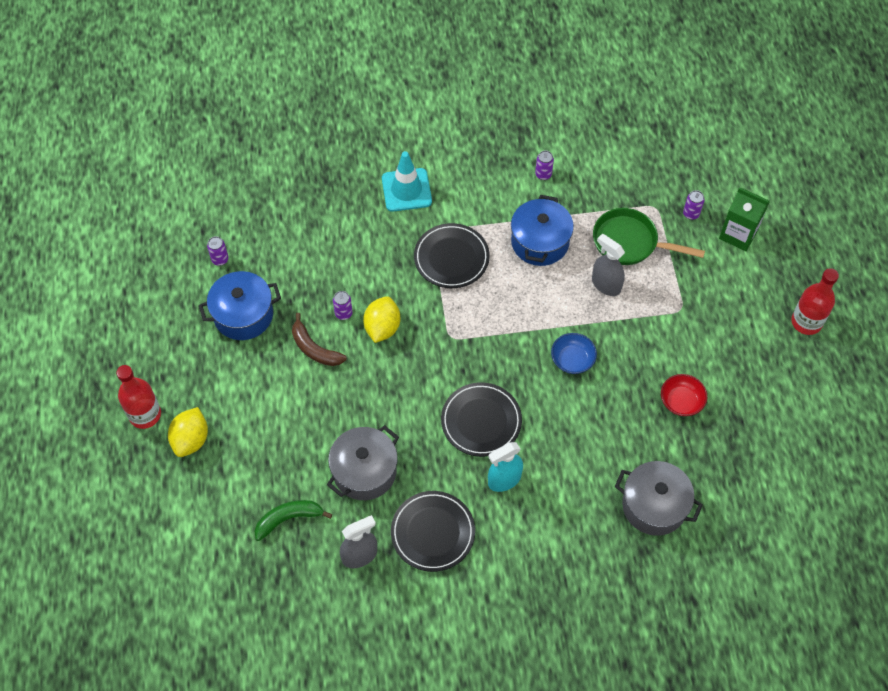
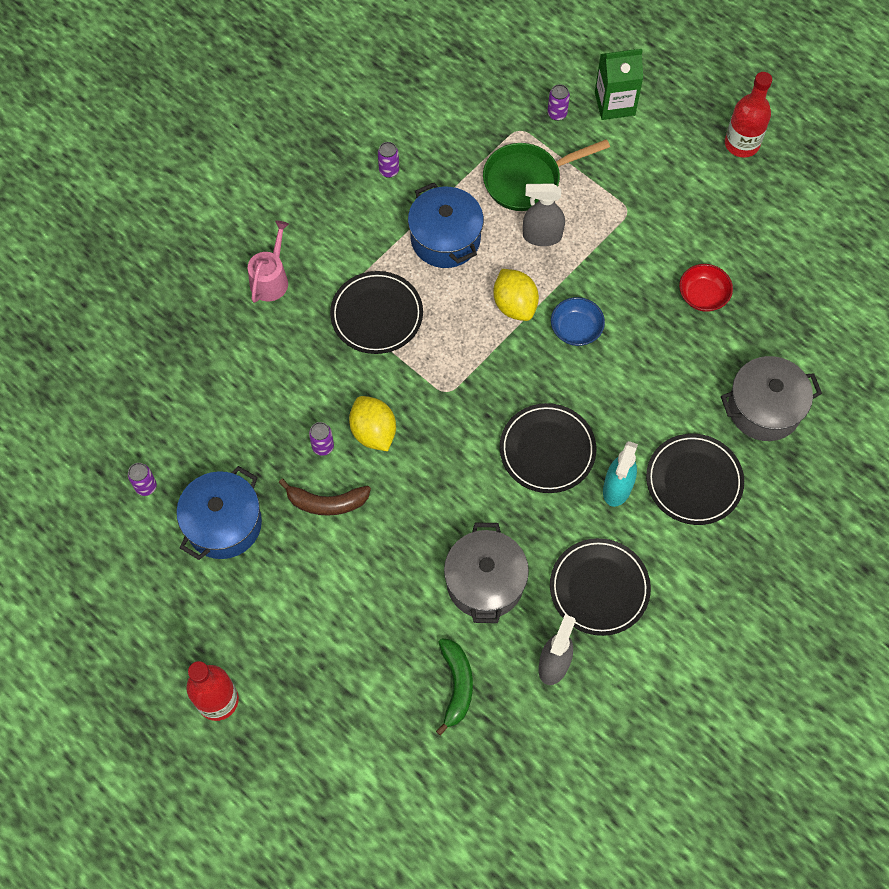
camera: 40 degrees left, 5 degrees up
(191, 440) = (289, 687): yellow lemon -> yellow lemon (514, 305)
(288, 519) = (456, 685): green banana -> green banana turned 150 degrees clockwise
(406, 190) = (271, 279): turquoise traffic cone -> pink watering can
(560, 515) = (694, 481): none -> black plate

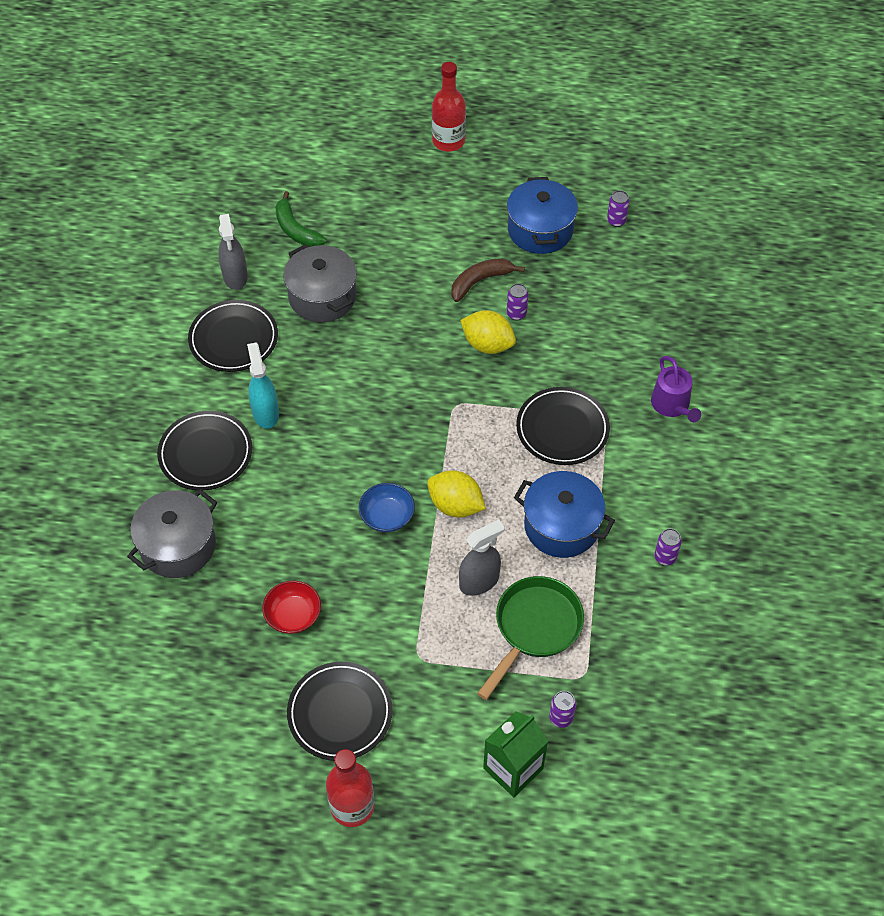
camera: 145 degrees right, 10 degrees down
(271, 279) = (672, 405): pink watering can -> purple watering can
(547, 450) = (341, 408): black plate -> black plate (340, 713)

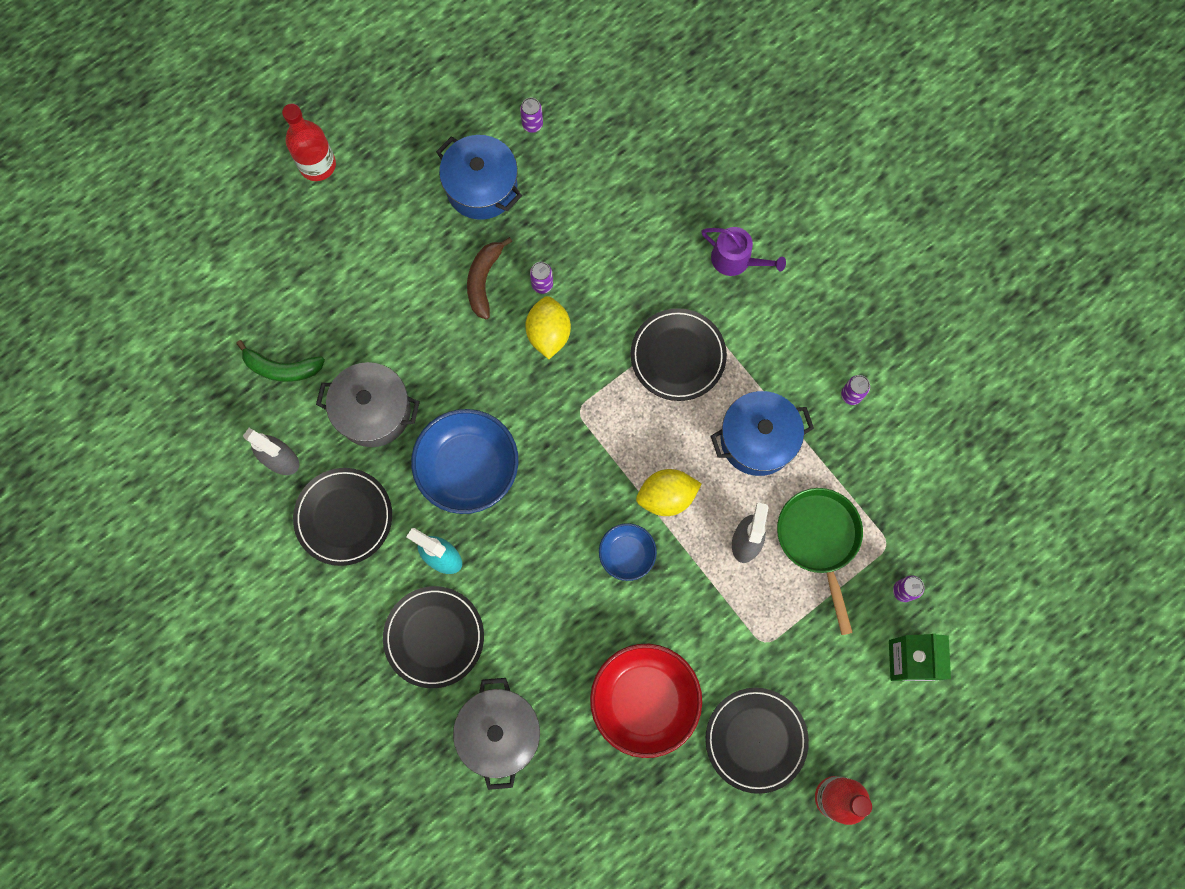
camera: 45 degrees left, 20 degrees up
(293, 615) = (644, 700): red bowl -> red bowl, size x1.86
(343, 377) = (468, 468): none -> blue bowl
(487, 344) = (548, 333): yellow lemon -> yellow lemon turned 75 degrees counterclockwise

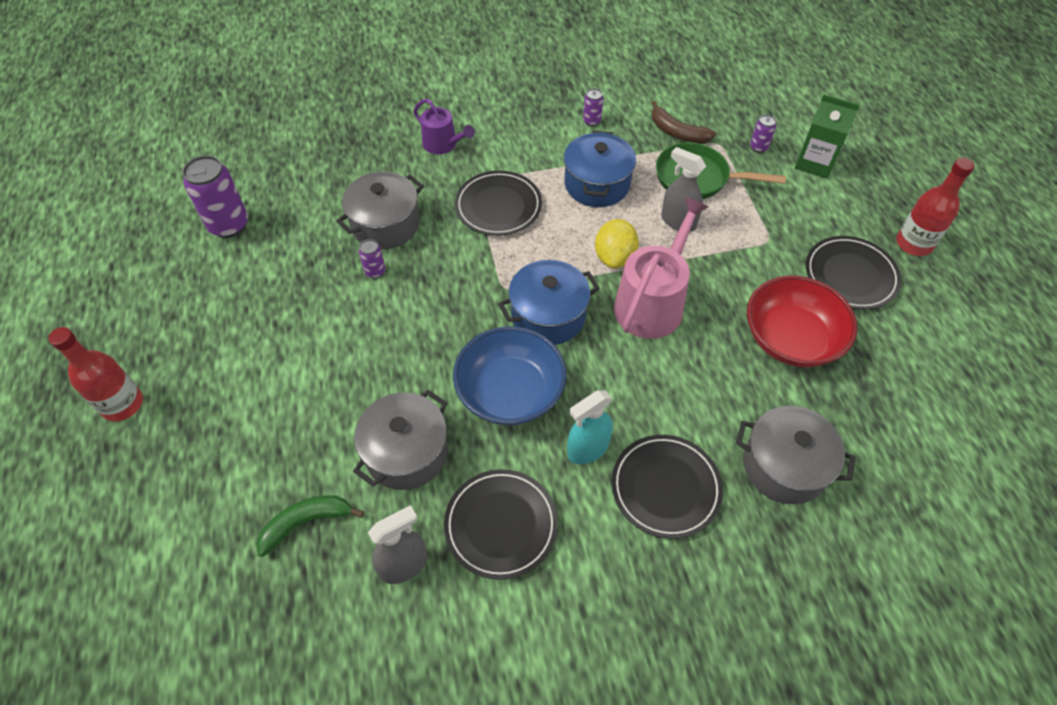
camera: 65 degrees left, 20 degrees down
(282, 368) = (306, 523): green banana -> green banana turned 150 degrees counterclockwise
(481, 187) = (254, 281): blue pot -> blue pot (548, 316)
(484, 280) = (340, 312): brown banana -> brown banana (677, 132)
(532, 124) = (229, 225): purple can -> purple can, size x2.05
(548, 333) = (422, 283): yellow lemon -> none
(602, 262) = (385, 224): none -> grey pot
(627, 554) = (652, 302): blue bowl -> pink watering can
(736, 260) = (443, 144): purple watering can -> purple watering can turned 75 degrees clockwise

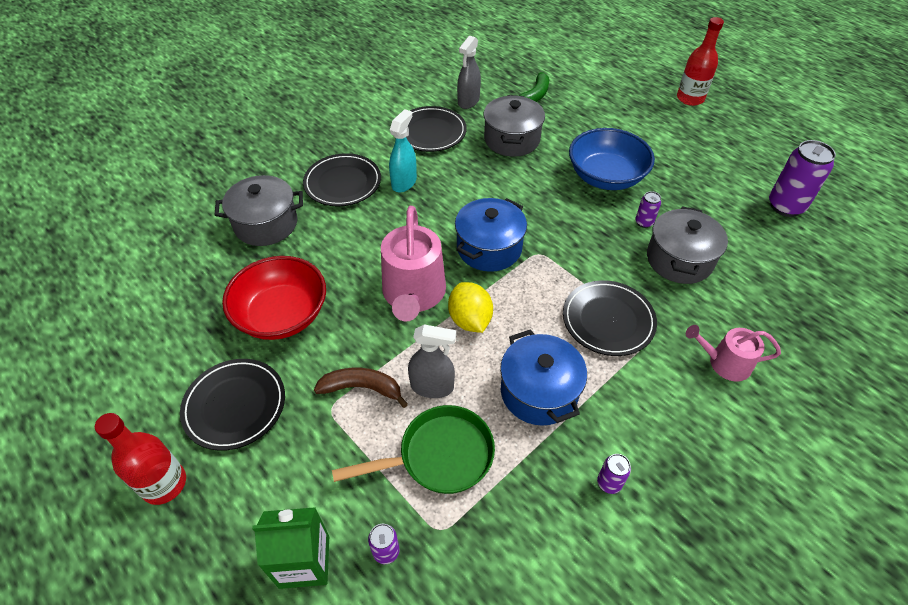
camera: 150 degrees right, 5 degrees down
(443, 144) = (724, 363): purple watering can -> pink watering can
(510, 392) = (476, 191): blue bowl -> blue bowl (606, 177)
(677, 132) = (499, 522): brown banana -> brown banana (362, 388)

